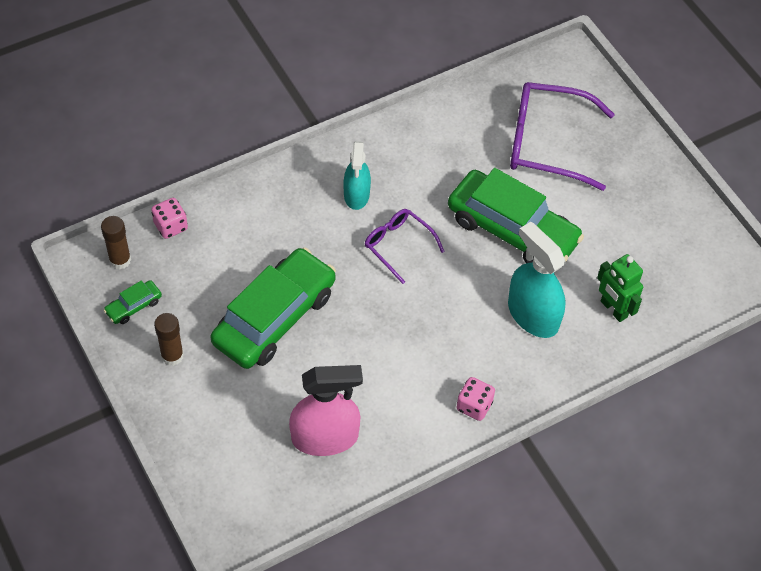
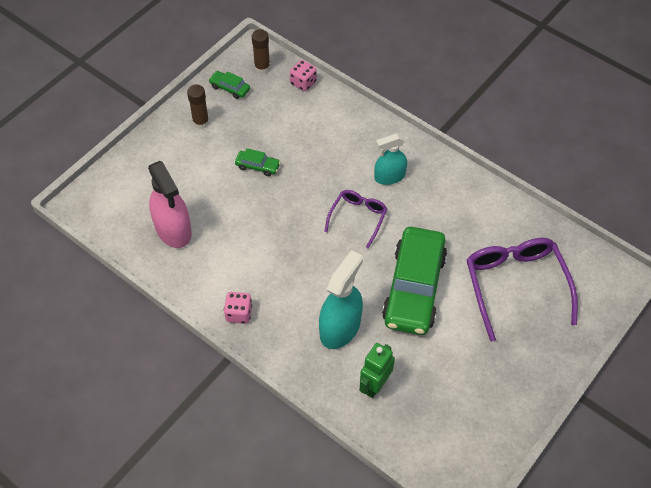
camera: 70 degrees right, 0 degrees up
(274, 318) = (257, 166): green car -> green car, size x0.41

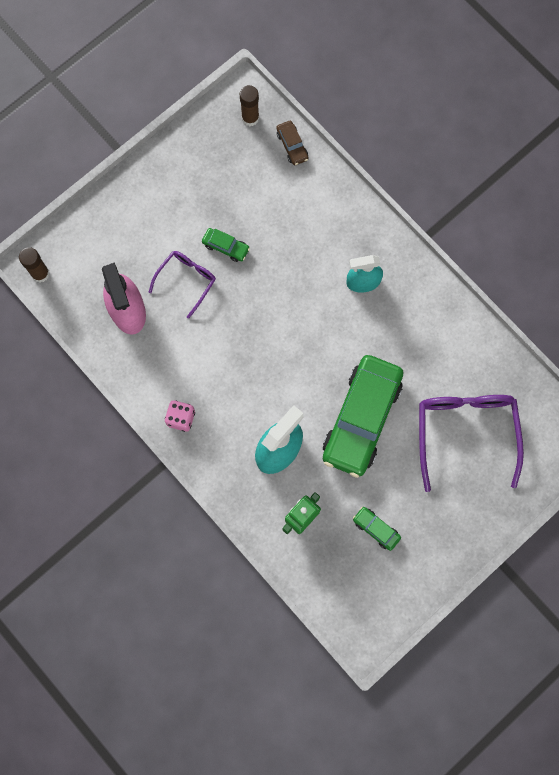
camera: 10 degrees right, 20 degrees up
(201, 122) = (173, 181): brown glue stick -> brown glue stick (40, 273)
(229, 88) = (210, 140): green car -> green car (376, 529)
(303, 83) = (292, 146): pink dice -> brown car
(357, 218) = (320, 327): purple glasses -> purple glasses (186, 281)

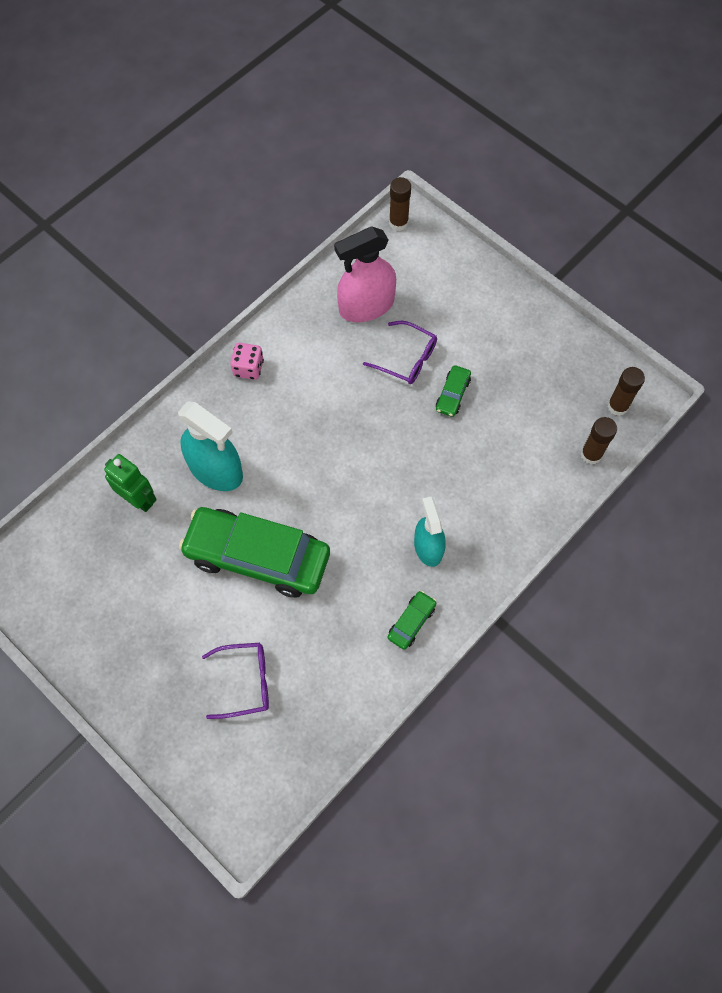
camera: 85 degrees right, 10 degrees down
(292, 146) = (591, 454): brown car -> brown glue stick
(376, 529) = (125, 582): green car -> green car (411, 622)
(465, 433) = (244, 682): purple glasses -> purple glasses, size x0.56

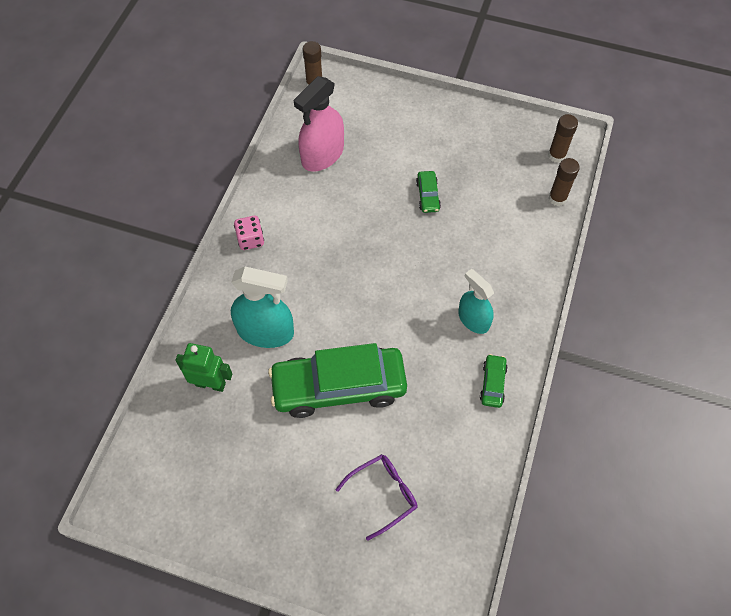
camera: 25 degrees left, 5 degrees down
(406, 358) = (376, 182): purple glasses -> none

